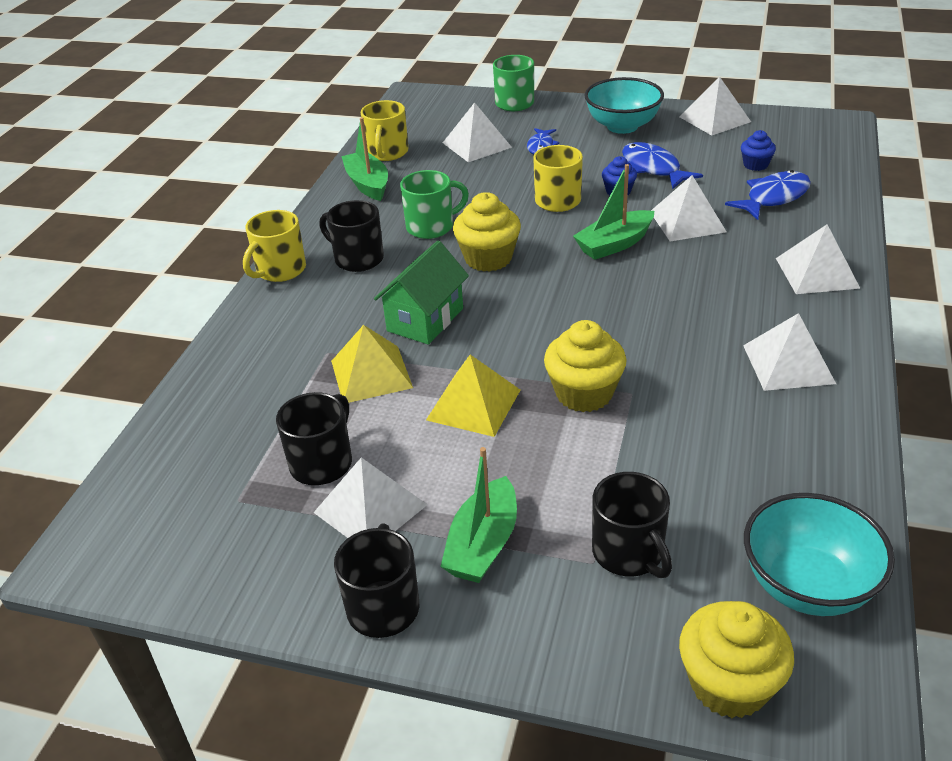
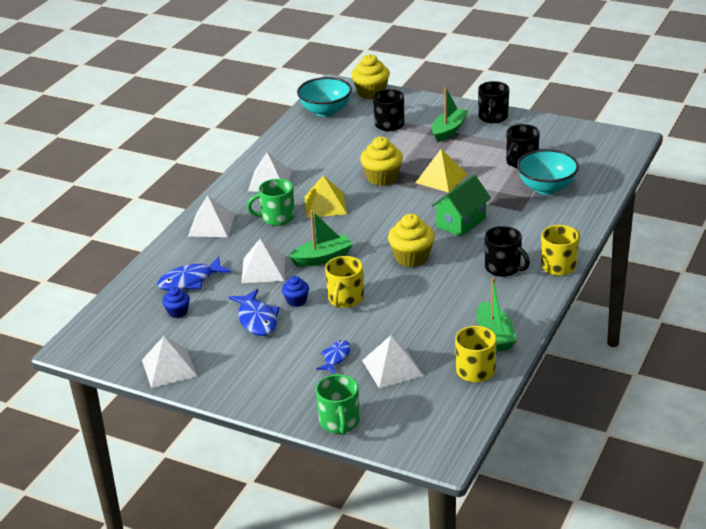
camera: 170 degrees left, 5 degrees down
(370, 508) = (497, 145): white pyramid -> none
(371, 374) = (495, 197): yellow pyramid -> yellow pyramid (325, 205)
(431, 227) = (447, 287): green mug -> green mug (277, 217)
(622, 126) = (253, 371): turquoise bowl -> turquoise bowl (546, 188)

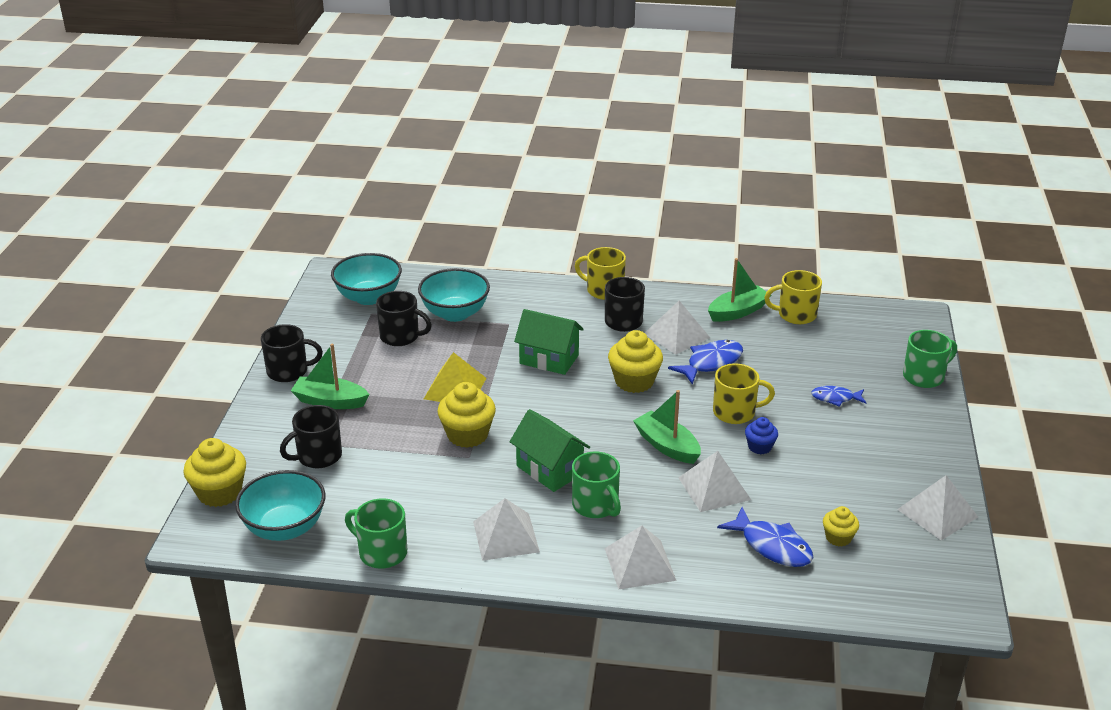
camera: 110 degrees left, 0 degrees up
(178, 312) = (838, 538): blue cupcake -> yellow cupcake
(257, 319) = (811, 468): blue fish -> blue fish (711, 363)
(283, 139) = (382, 552): none -> green mug
(325, 205) = (549, 470): yellow pyramid -> green house
(392, 368) = (826, 361): white pyramid -> white pyramid (676, 335)
(585, 152) = (368, 297): none -> turquoise bowl

